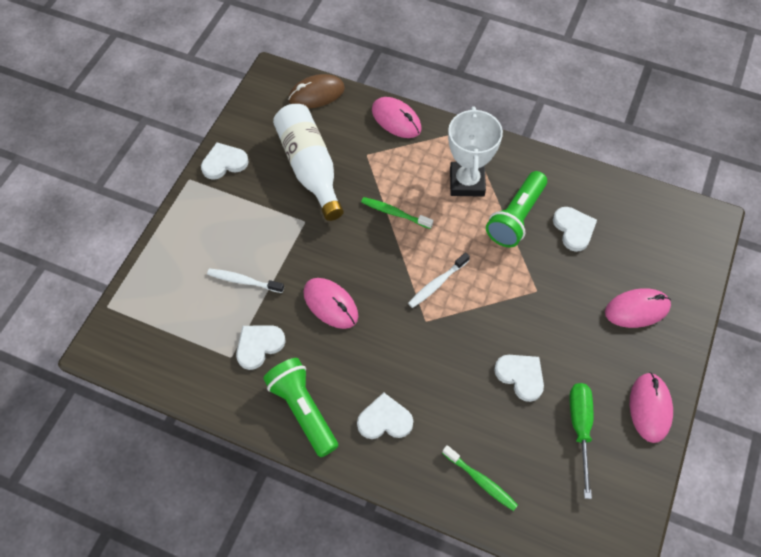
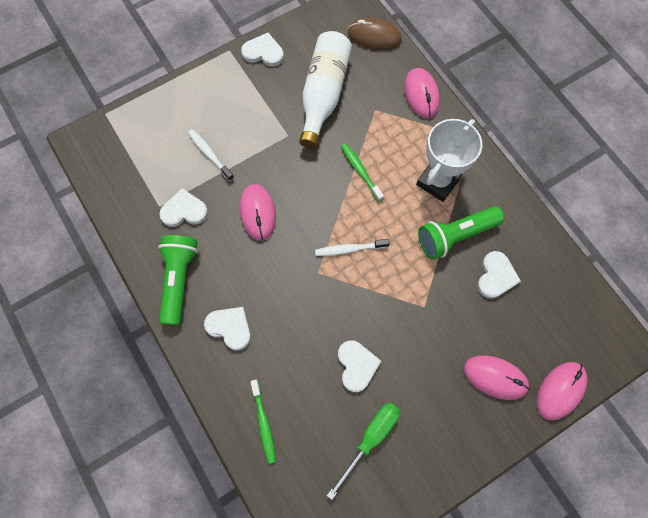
camera: 35 degrees right, 10 degrees up
(650, 408) = (439, 463): pink mouse -> pink mouse (560, 390)

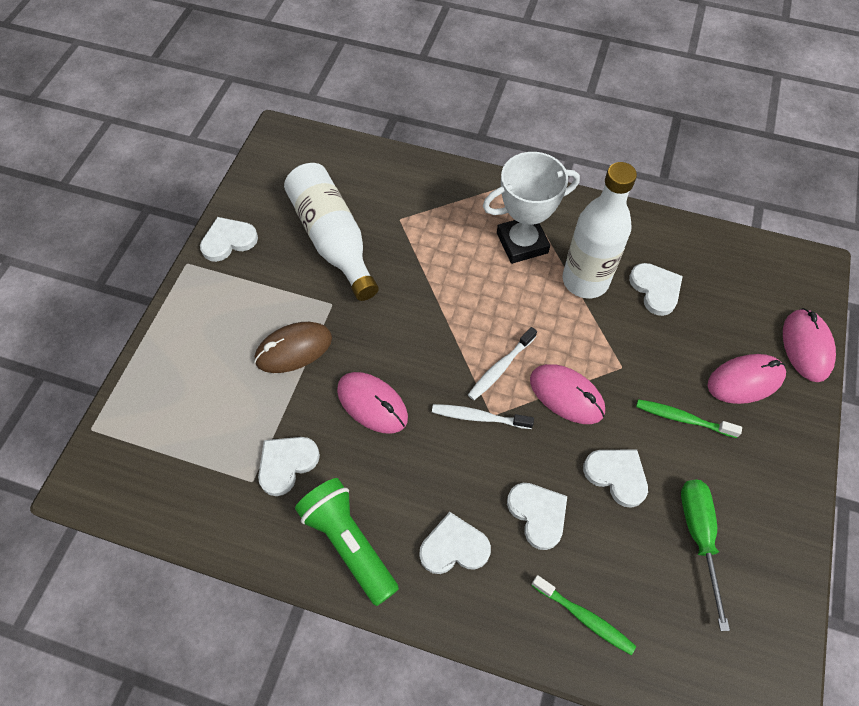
camera: 40 degrees left, 10 degrees down
(210, 154) = (262, 383): white toothbrush -> white toothbrush (478, 417)
(291, 349) = (538, 514): none -> white heart
(360, 171) = (440, 286): green toothbrush -> green toothbrush (683, 418)
(374, 36) = (333, 153): brown mouse -> brown mouse (294, 349)
(421, 95) = (430, 176): pink mouse -> pink mouse (566, 395)
(438, 181) = (522, 243): white trophy -> white trophy turned 75 degrees clockwise
(455, 236) = (585, 280): green flashlight -> white bottle

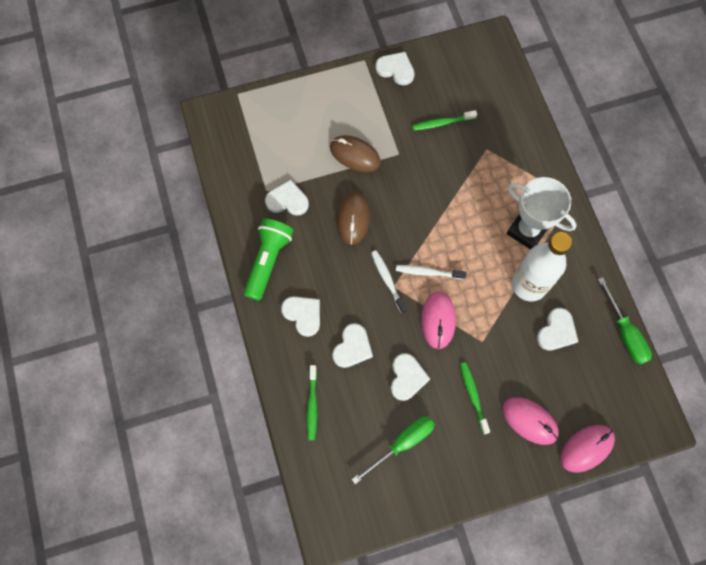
camera: 55 degrees right, 10 degrees up
(333, 239) = (442, 123): white bottle -> green toothbrush
(372, 404) = (353, 218): pink mouse -> brown mouse
(695, 232) = (625, 333): none -> green screwdriver

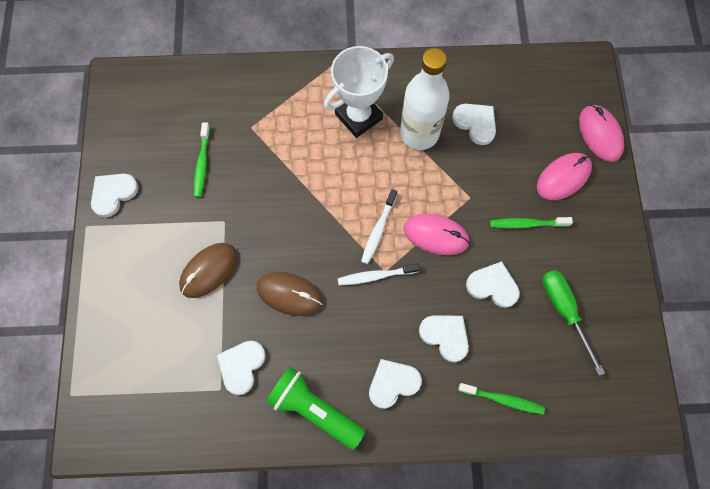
camera: 75 degrees left, 0 degrees up
(625, 333) = (491, 63): green screwdriver -> none

